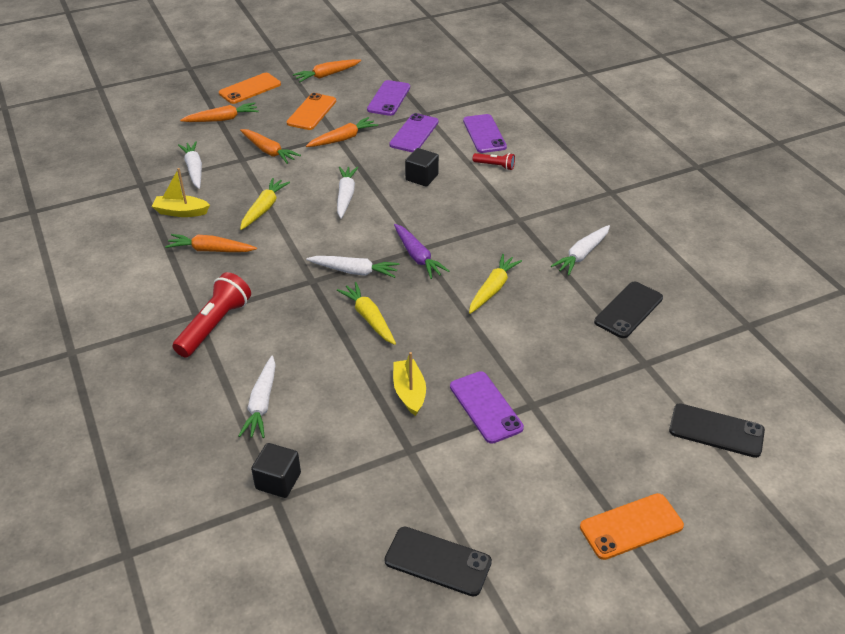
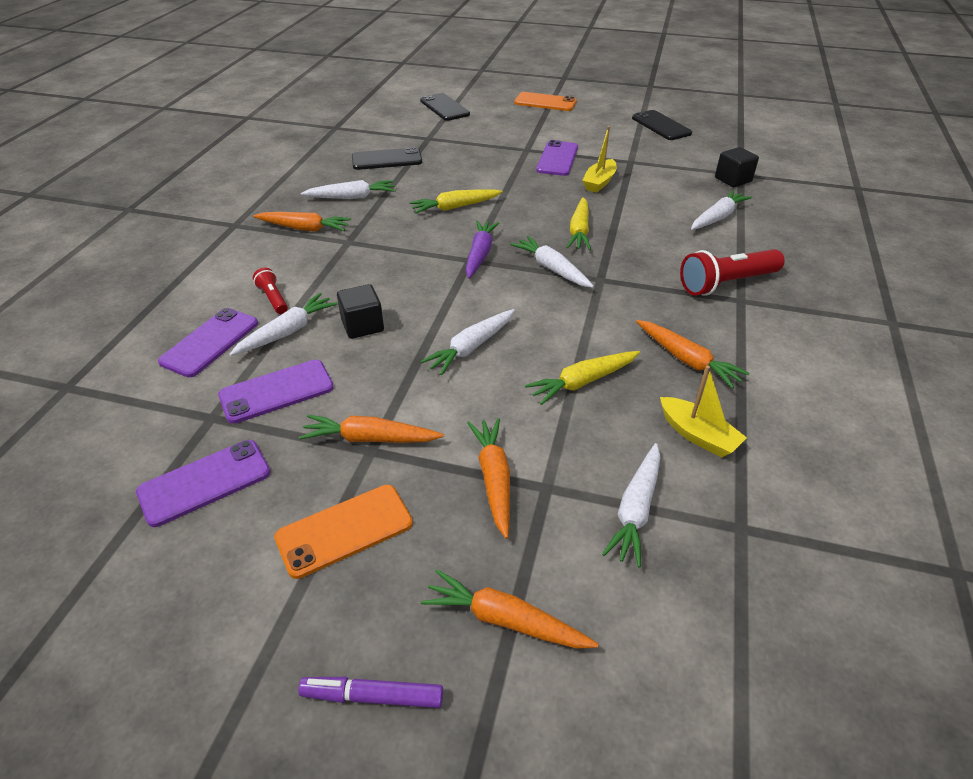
camera: 140 degrees left, 0 degrees up
(250, 89) = (373, 696): orange phone -> purple marker
(327, 75) = (198, 628): orange carrot -> orange carrot (304, 228)
(455, 156) = (287, 332): none -> white carrot

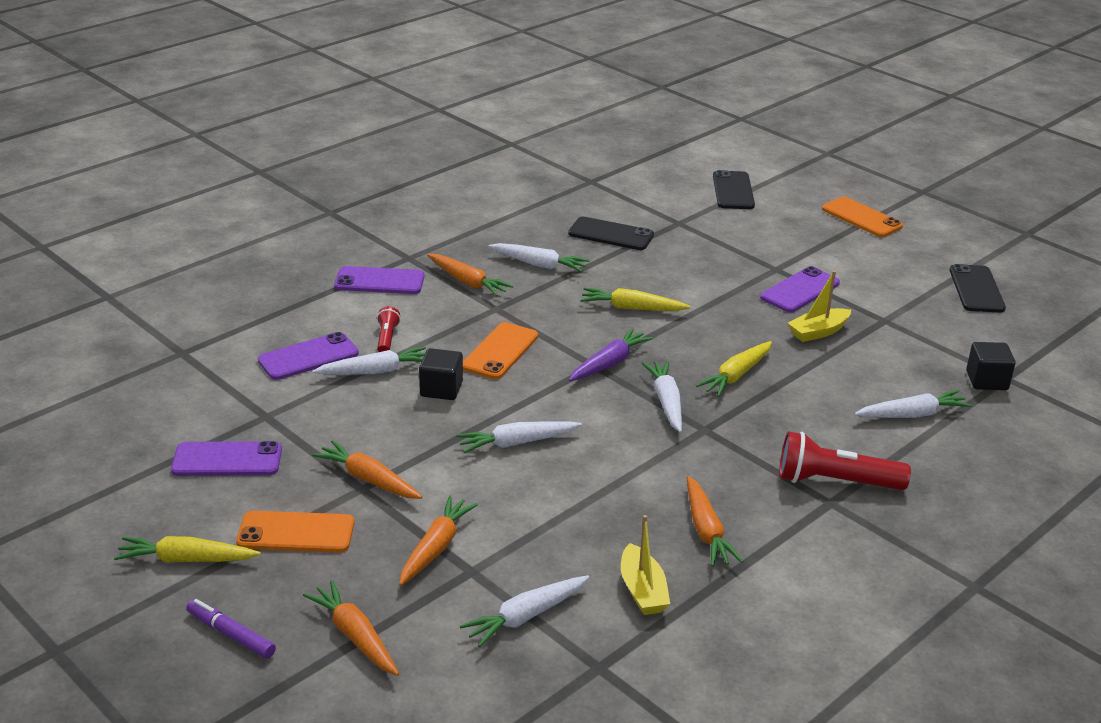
camera: 30 degrees right, 10 degrees down
(276, 391) = (328, 416): purple phone -> purple phone (379, 281)
(384, 275) = (500, 351): none -> orange phone
(582, 382) = (586, 509): yellow carrot -> yellow carrot (186, 560)

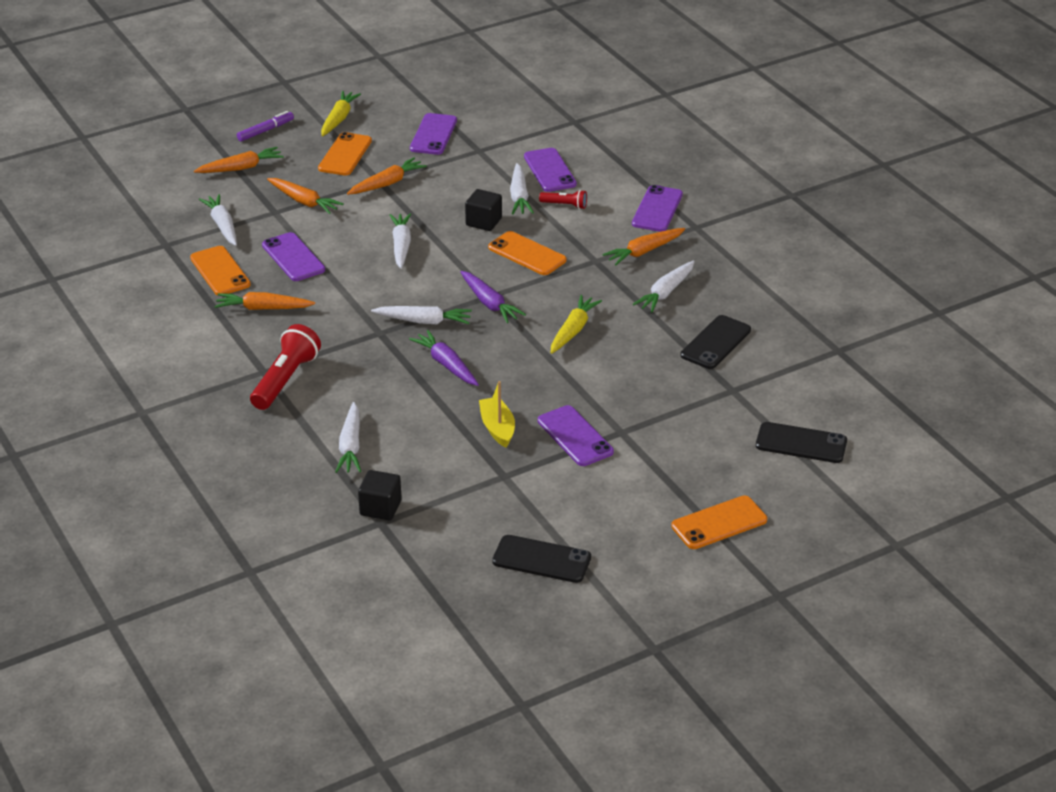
camera: 105 degrees right, 5 degrees up
(580, 528) = (293, 257): none -> purple phone
(642, 591) = (220, 271): yellow boat -> orange phone
(736, 375) = (446, 365): yellow carrot -> purple carrot

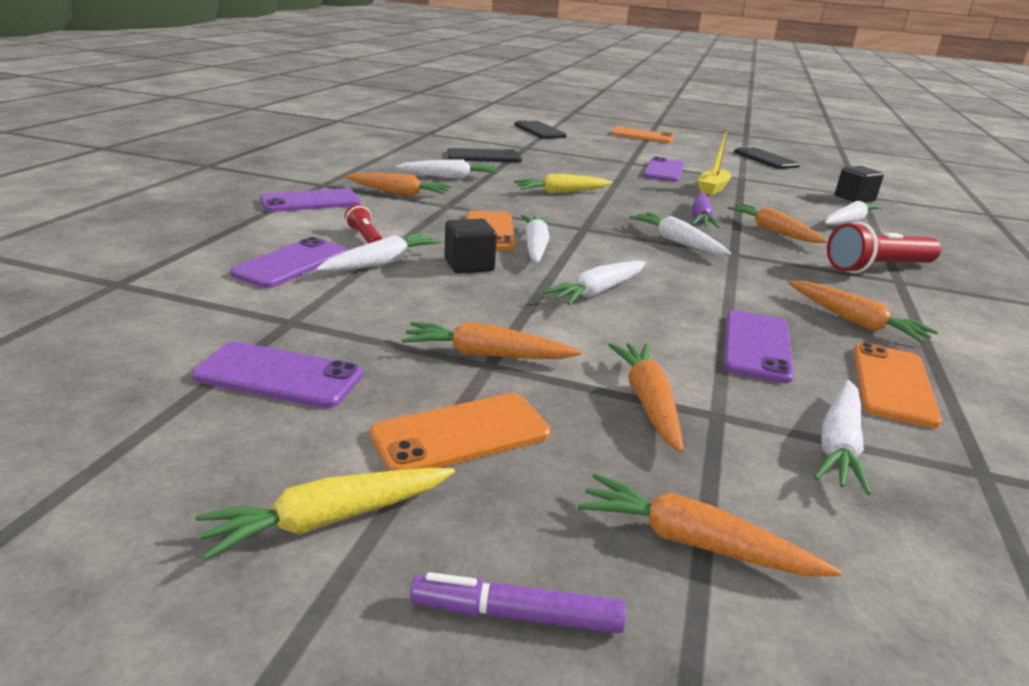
camera: 135 degrees left, 10 degrees down
(385, 383) = (773, 231): none -> orange carrot
(433, 135) = (279, 376): purple phone -> purple phone turned 45 degrees clockwise
(483, 258) = (535, 246): none -> white carrot
(489, 303) = (594, 225): purple carrot -> none

